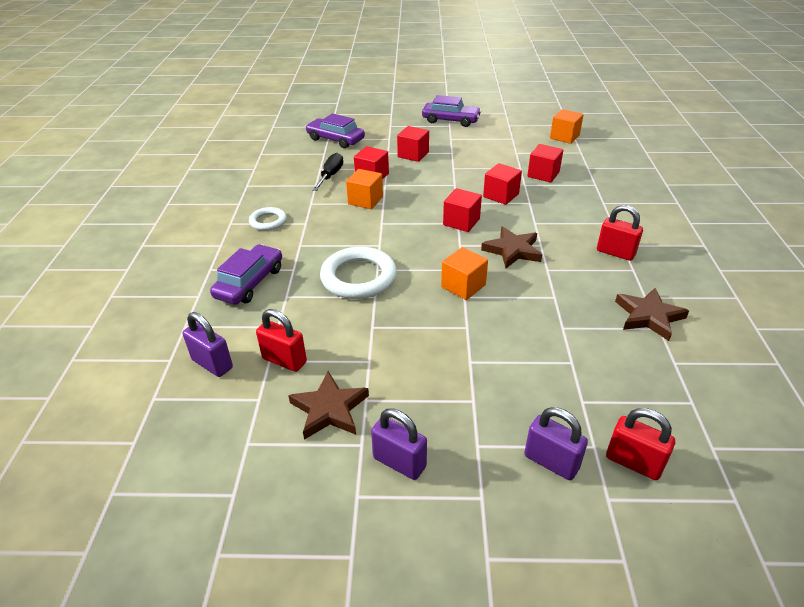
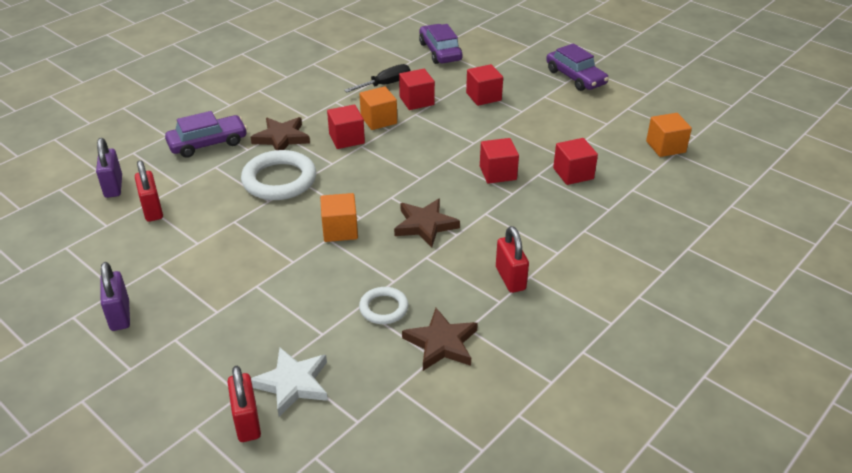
camera: 40 degrees right, 0 degrees up
(268, 221) = (284, 102): white ring -> white ring (383, 308)
(329, 409) = (131, 257): brown star -> brown star (281, 138)
(461, 222) = (424, 178): red cube -> red cube (346, 139)
(551, 462) = (199, 381): purple padlock -> none
(613, 410) = (293, 383): none -> white star

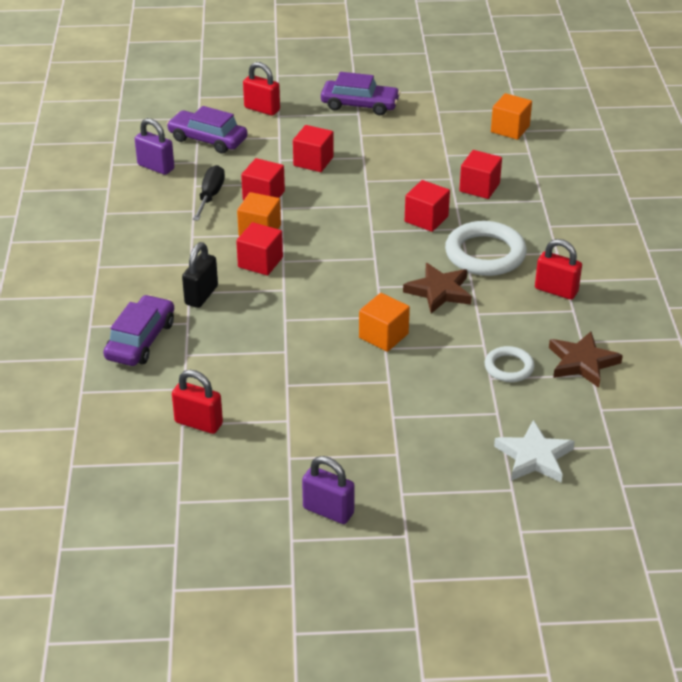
camera: 45 degrees left, 0 degrees up
(113, 187) = (123, 430): purple padlock -> purple padlock (156, 167)
(247, 422) = (547, 501): red padlock -> red padlock (262, 109)
(279, 180) = (264, 330): white ring -> white ring (485, 254)
(281, 138) = (201, 295): brown star -> black padlock

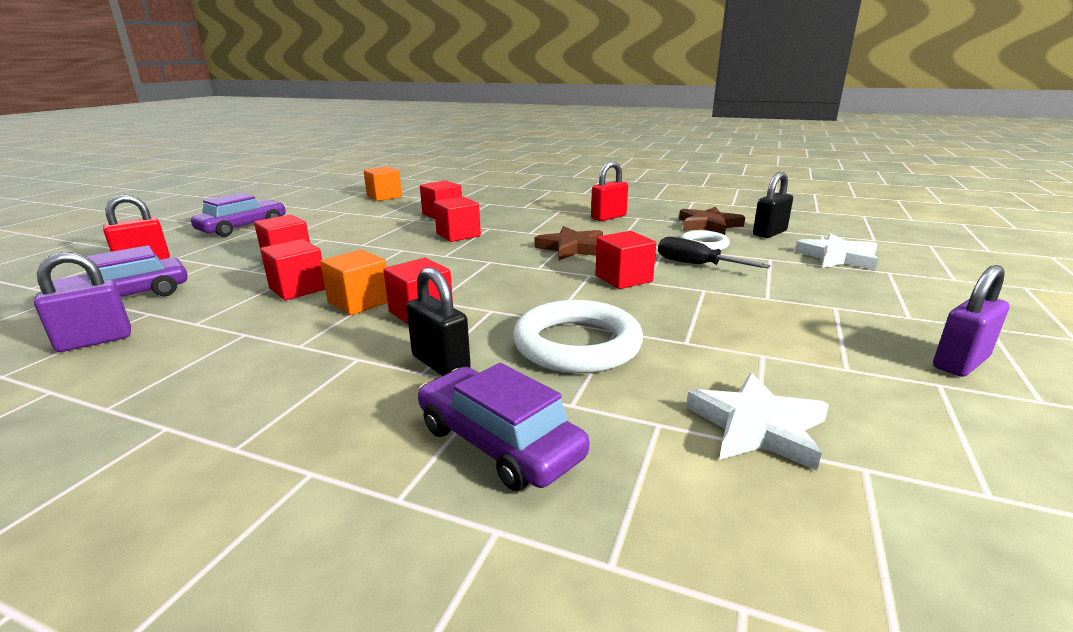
camera: 65 degrees left, 15 degrees down
(198, 423) = (757, 427): red padlock -> white star
(210, 196) = (237, 317): black screwdriver -> black screwdriver (696, 264)
(383, 336) = (623, 279): orange cube -> red cube
(485, 254) = (535, 227): white ring -> white ring (577, 344)
(585, 408) = (769, 233): none -> black padlock

